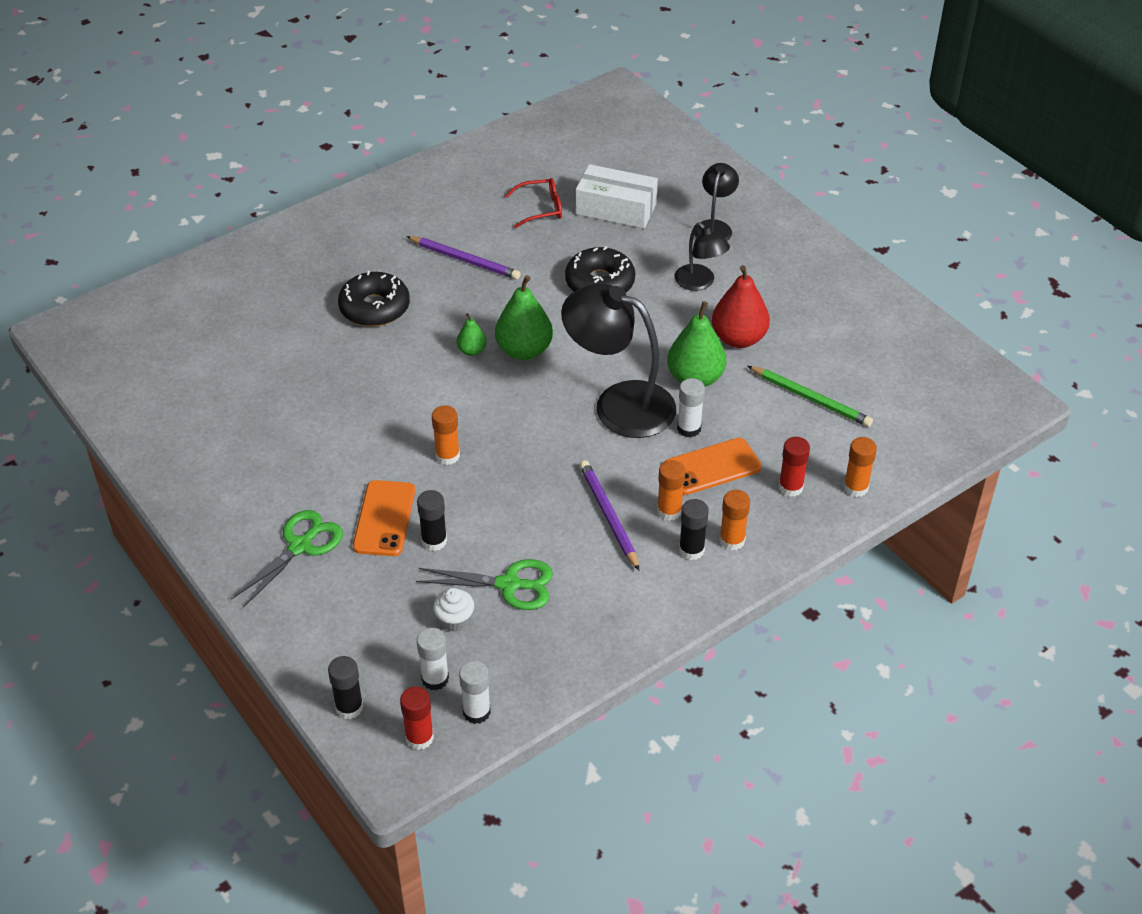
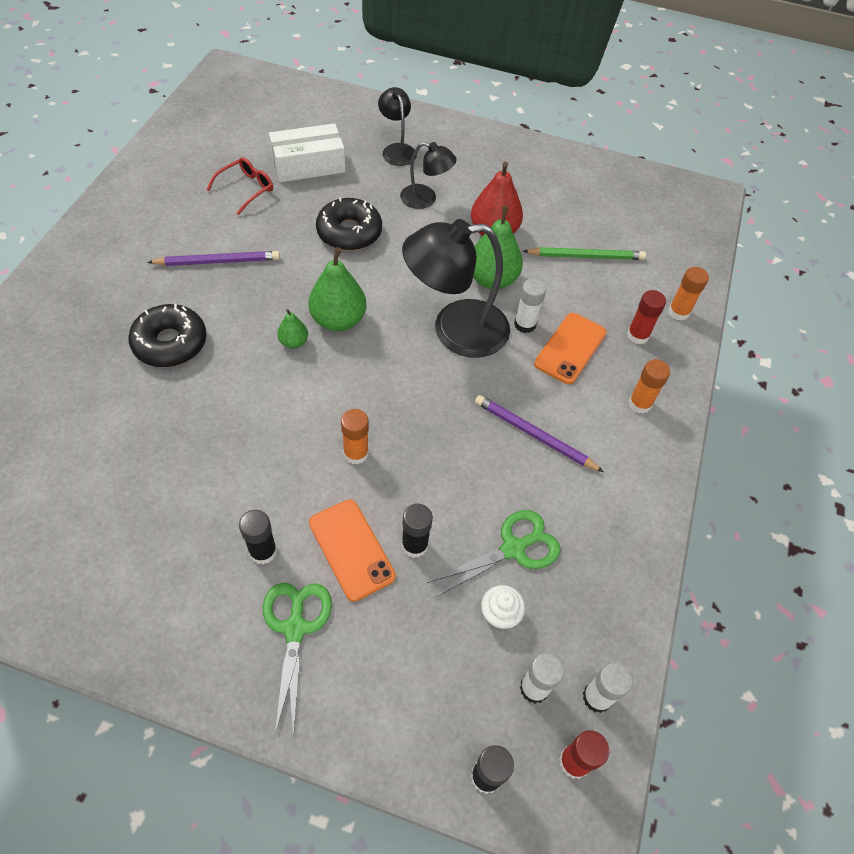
camera: 40 degrees left, 10 degrees up
(669, 511) = (574, 404): orange glue stick -> none
(691, 550) = (620, 429): black glue stick -> black glue stick (263, 551)

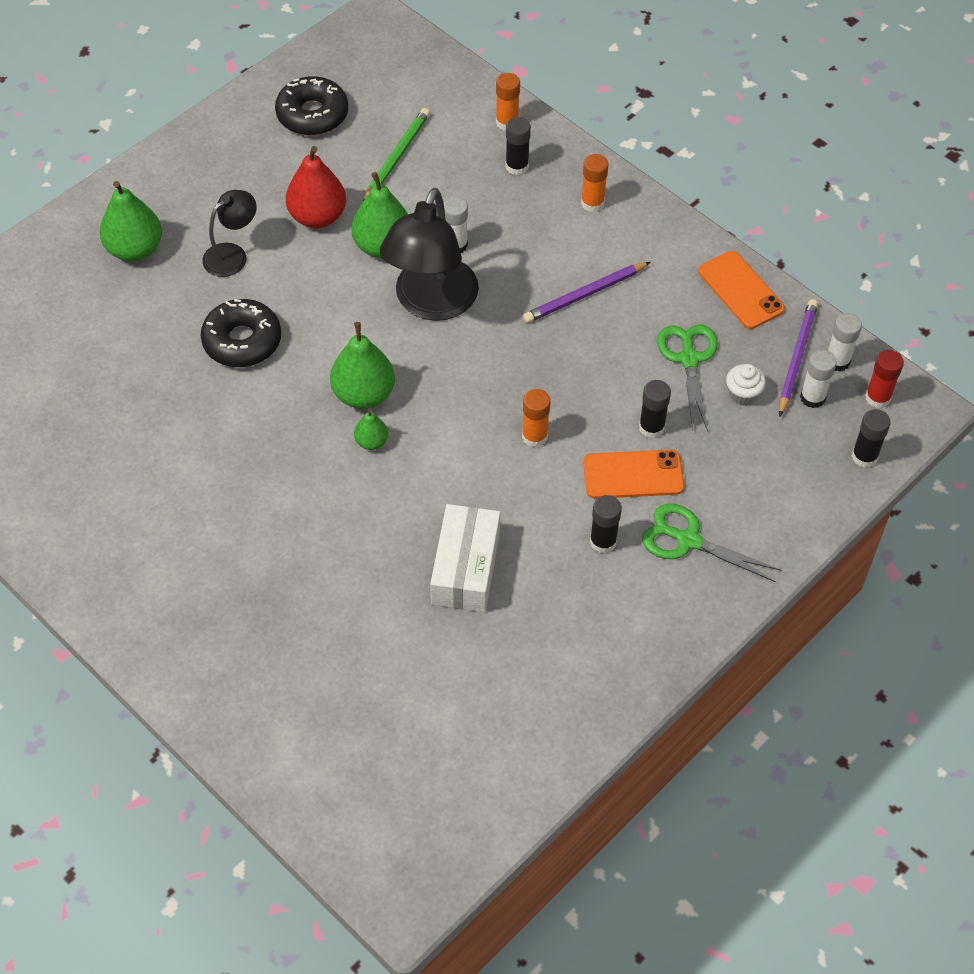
camera: 60 degrees left, 0 degrees up
(170, 343) = (312, 550): black donut -> black donut (312, 114)
(217, 261) = (215, 475): purple pencil -> purple pencil (796, 358)
(246, 189) = (111, 414): red glasses -> none
(308, 165) = (107, 341): white box -> white box (465, 568)
(397, 150) = (135, 249): black lamp -> green pear
(570, 348) = (503, 224): orange phone -> orange phone (740, 290)
(637, 335) = (517, 166): red glue stick -> black glue stick

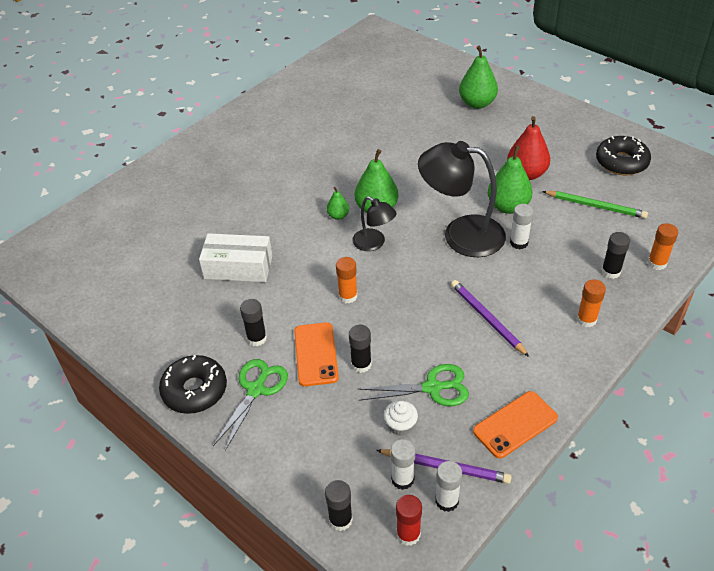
camera: 90 degrees right, 10 degrees down
(232, 254) = (482, 141): black lamp -> black lamp (374, 243)
(242, 341) = (412, 153): black donut -> black donut (195, 390)

